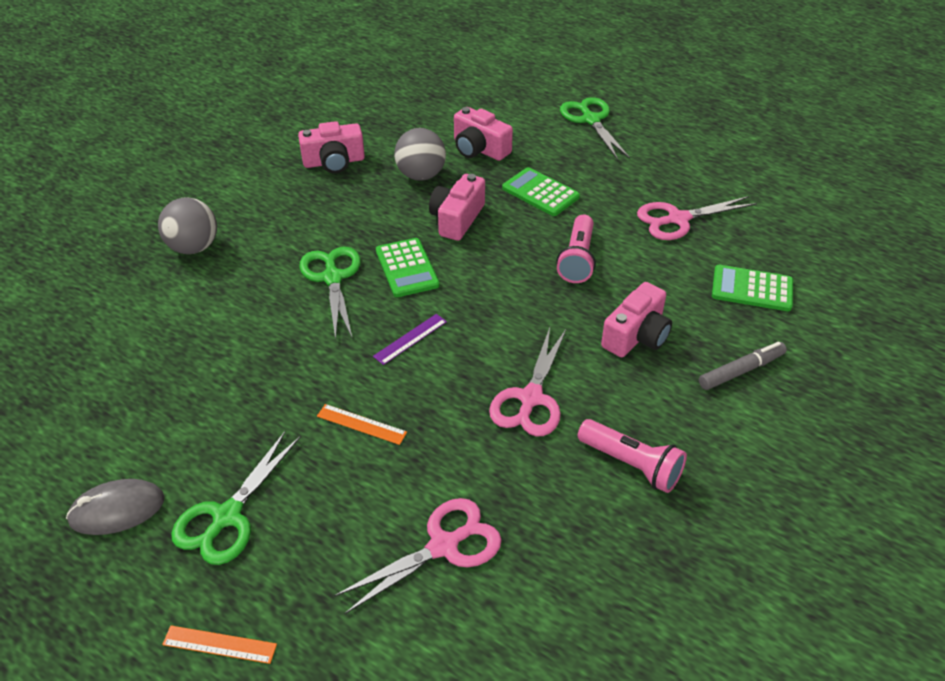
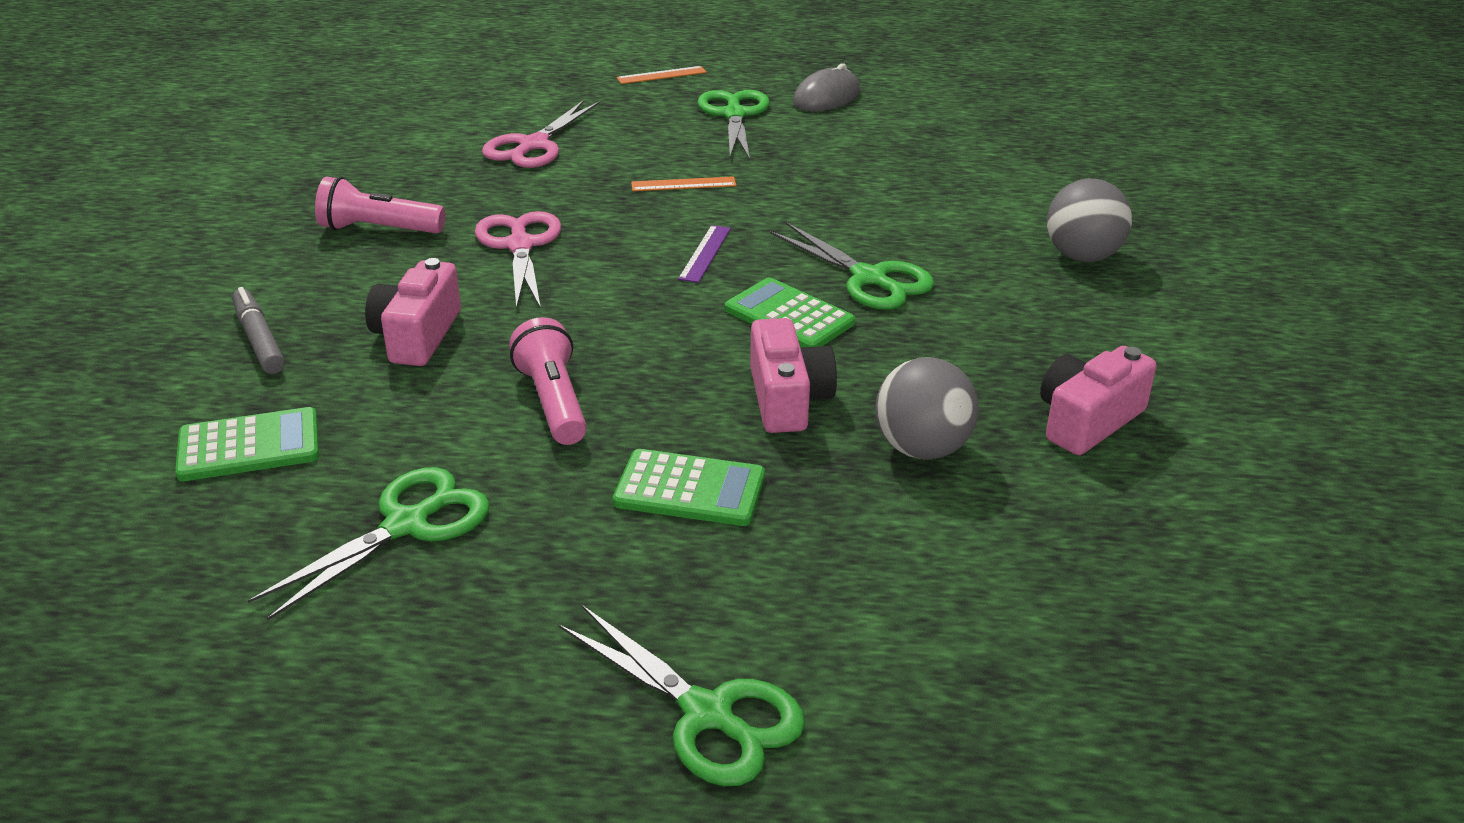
camera: 150 degrees right, 10 degrees down
(479, 149) = (877, 538): pink camera -> none
(678, 219) = (407, 525): pink scissors -> green scissors
(741, 371) = (259, 340): grey marker -> grey marker turned 120 degrees clockwise

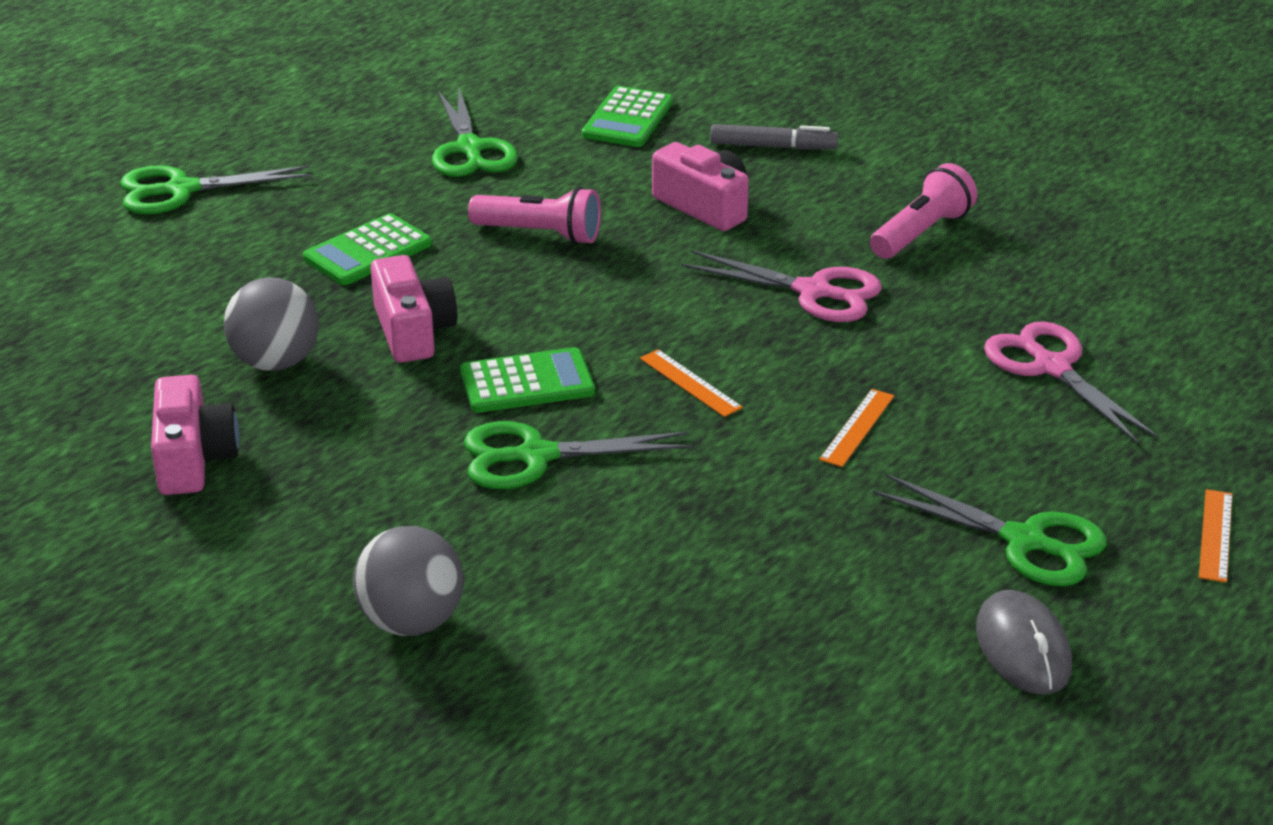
camera: 125 degrees right, 0 degrees up
(705, 253) = (690, 383): purple ruler -> orange ruler
(787, 399) = (413, 331): pink camera -> pink camera turned 135 degrees counterclockwise

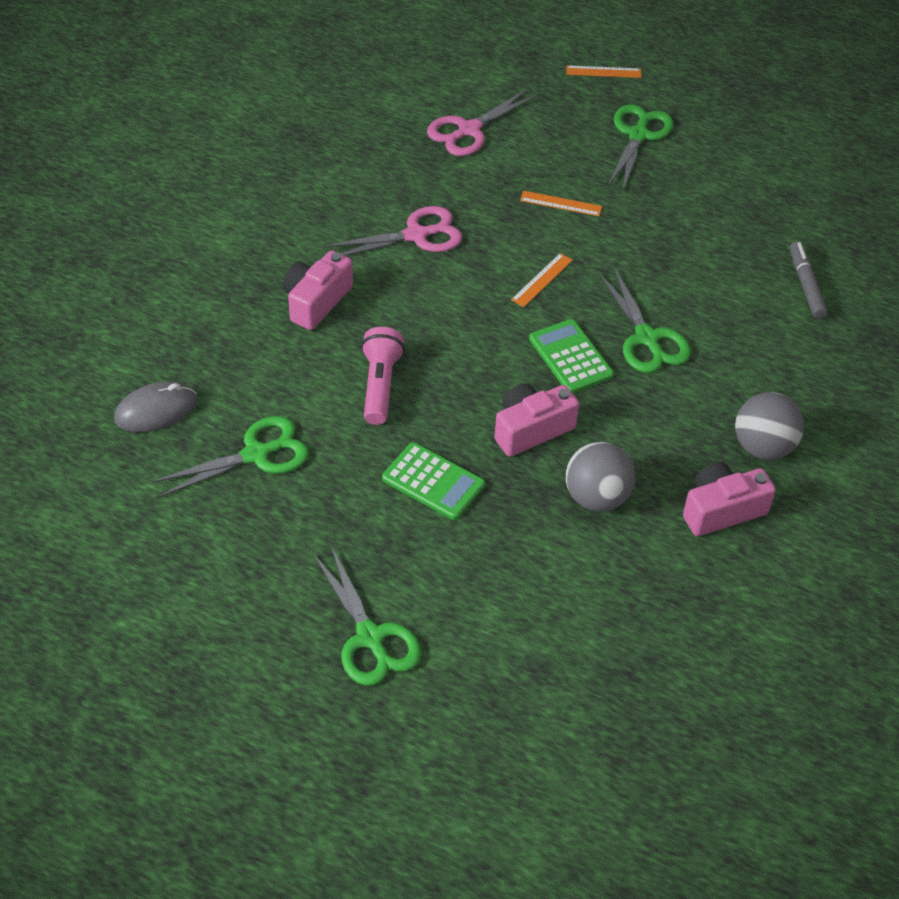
camera: 105 degrees left, 15 degrees up
(411, 621) = (819, 362): grey ball -> grey ball (763, 447)
(628, 119) = (185, 365): green calculator -> none
(773, 146) = (217, 275): grey marker -> grey marker (805, 285)
(813, 292) = (416, 235): pink scissors -> pink scissors turned 60 degrees clockwise
(921, 233) = (326, 191): pink flashlight -> none
(1022, 648) = (723, 133): grey mouse -> grey mouse (156, 410)

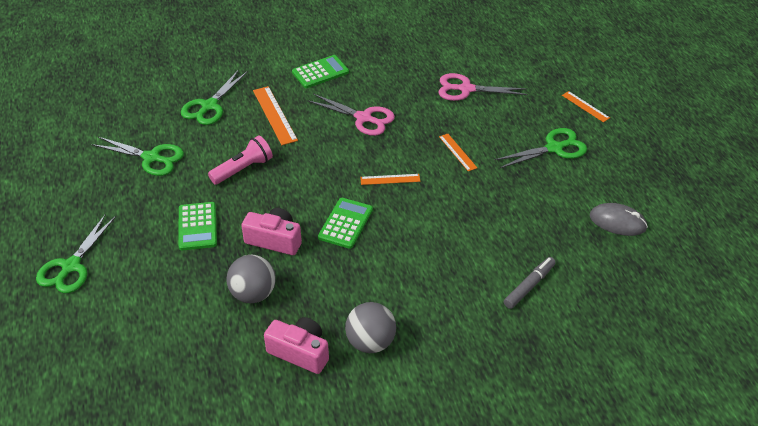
camera: 50 degrees right, 5 degrees down
(156, 410) = (145, 111): grey mouse -> grey mouse (617, 222)
(288, 217) = (320, 72): none -> green calculator
(316, 301) = (275, 115): pink camera -> orange ruler
(647, 338) = (397, 244): green scissors -> green scissors (209, 106)

